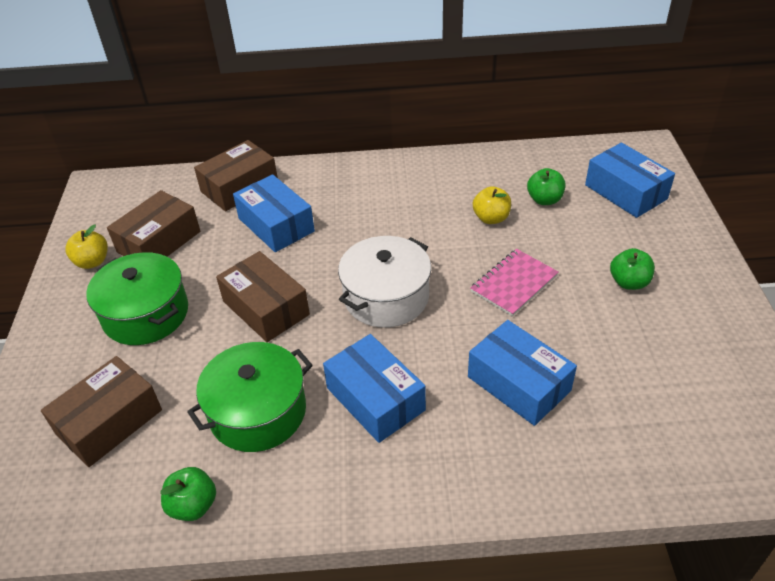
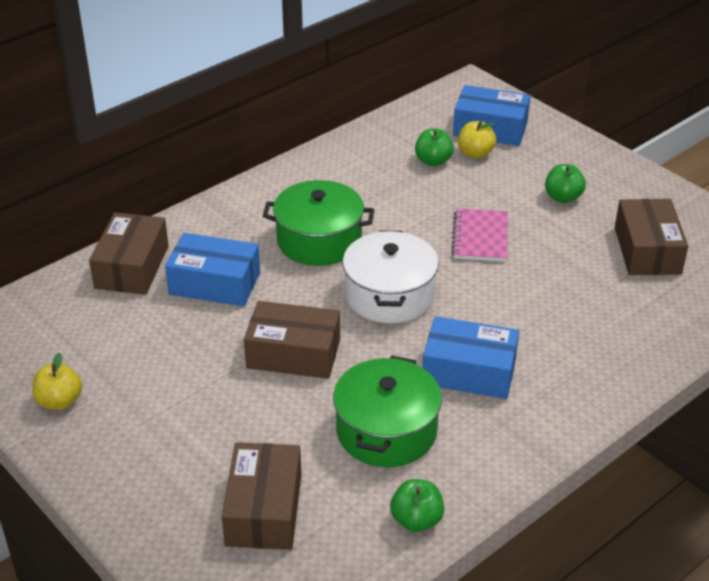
camera: 40 degrees left, 5 degrees down
(145, 314) = (182, 415): green pot -> green pot (319, 240)
(159, 242) = (110, 351): brown box -> brown box (647, 250)
(491, 218) = (406, 194): yellow apple -> yellow apple (475, 153)
(518, 383) = (561, 306): blue box -> none

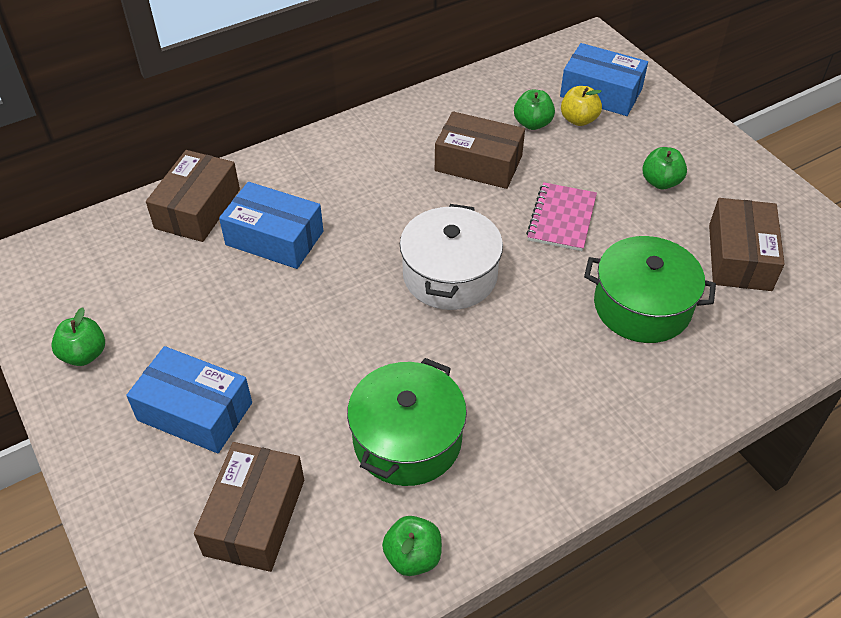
camera: 10 degrees right, 10 degrees up
(59, 401) = (84, 354): yellow apple -> green apple
(293, 354) = (333, 331): brown box -> brown box (478, 163)
(319, 240) = (392, 201): green pot -> green pot (642, 306)
(469, 371) = (512, 379): blue box -> blue box (195, 411)

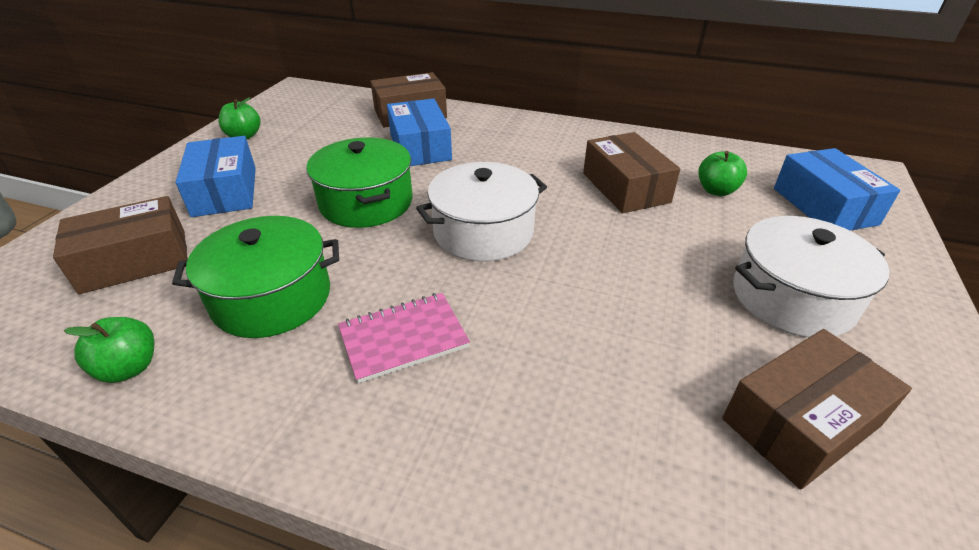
camera: 50 degrees right, 10 degrees down
(561, 218) = (637, 258): pink notebook -> pink notebook (403, 338)
(578, 120) = (768, 210): yellow apple -> none
(642, 306) = (606, 372): green pot -> green pot (366, 202)
(660, 182) = (792, 297): green apple -> white pot

